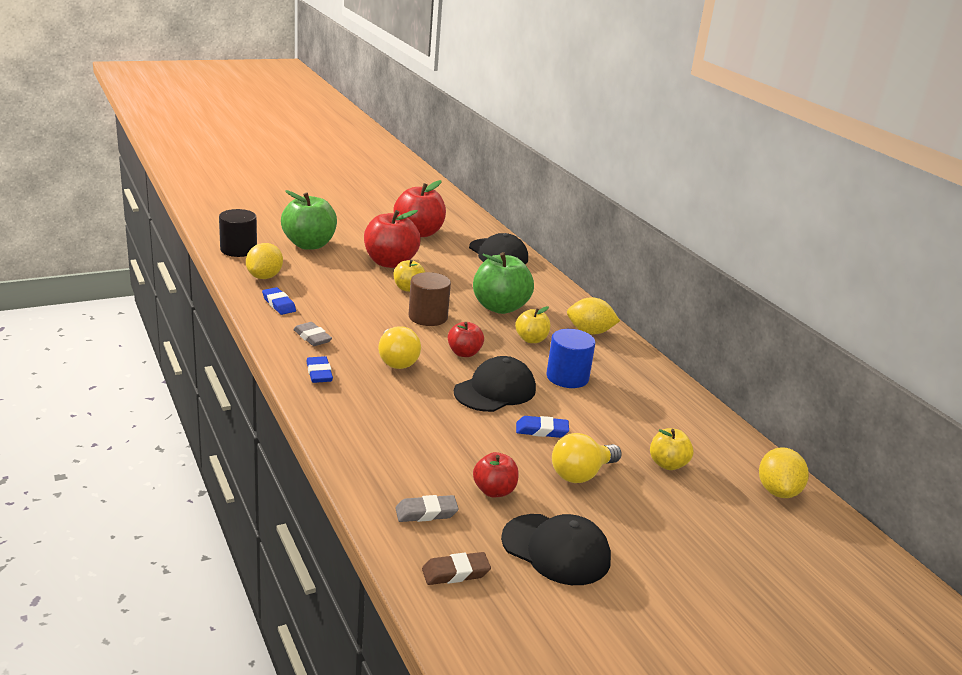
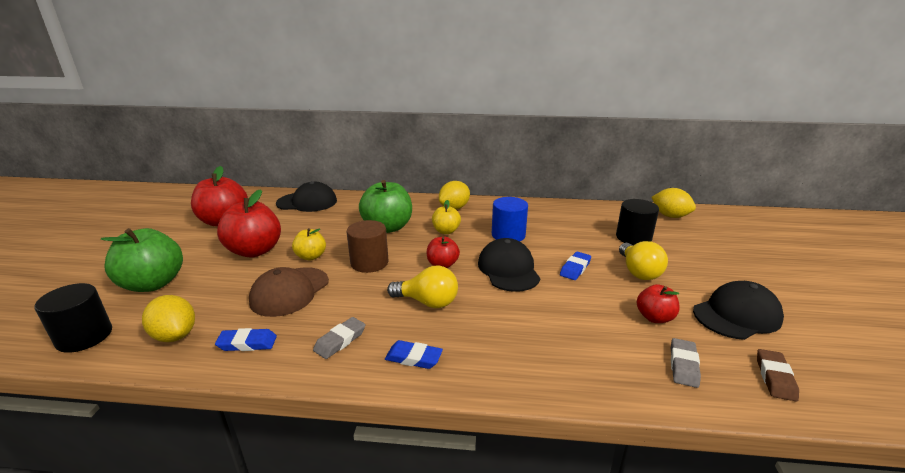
camera: 55 degrees left, 0 degrees up
(312, 337) = (340, 341): grey eraser -> grey eraser turned 45 degrees counterclockwise
(351, 297) = (290, 291): none -> brown cap
(667, 464) = (633, 237): yellow apple -> black cylinder

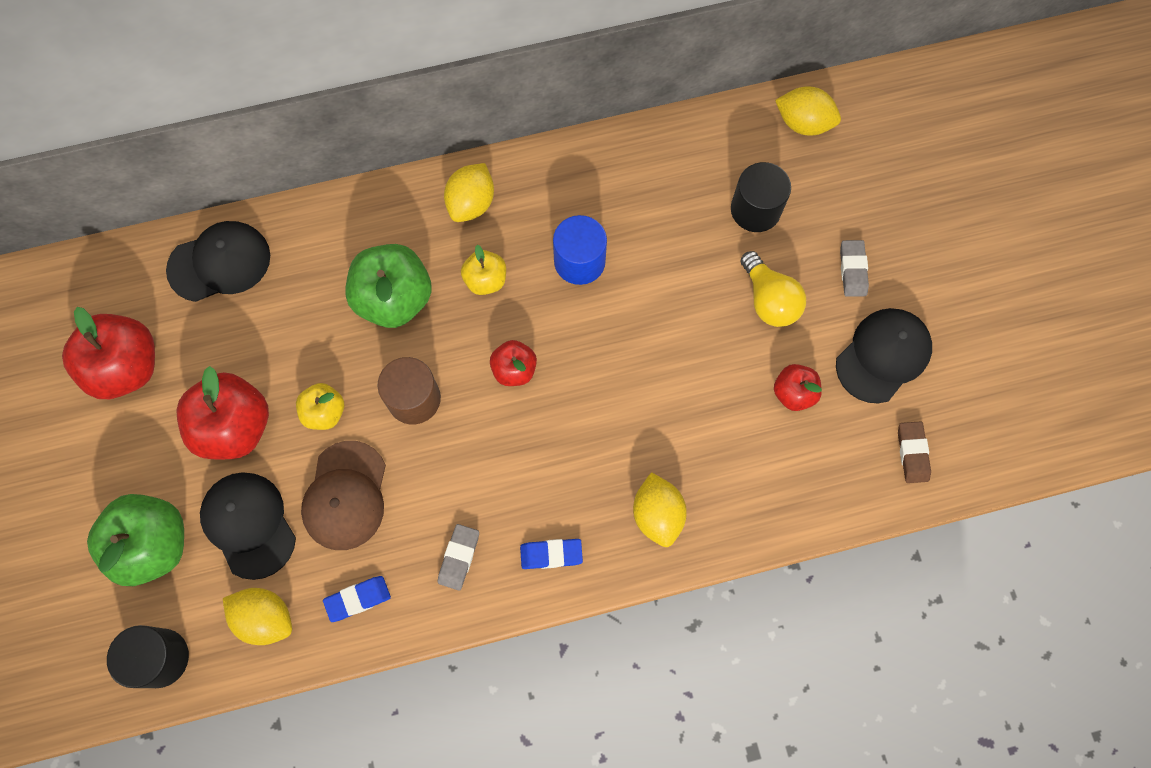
camera: 20 degrees left, 45 degrees up
(427, 302) = (527, 456): yellow light bulb -> none
(508, 269) = (604, 351): black cap -> black cap (249, 524)
(516, 357) = (657, 514): none -> yellow lemon
(575, 268) = (689, 319): blue eraser -> none
(683, 365) = (826, 466): grey eraser -> grey eraser (853, 270)

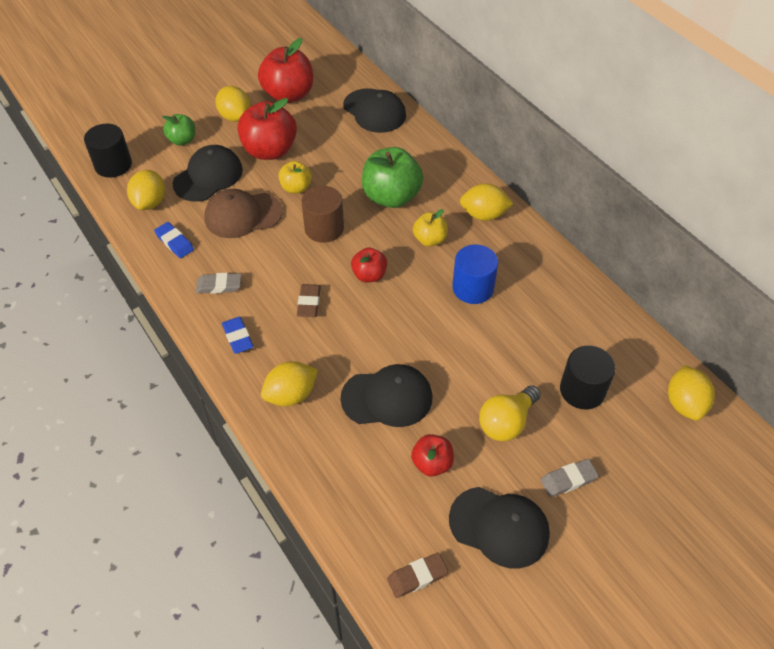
camera: 70 degrees right, 20 degrees down
(137, 456) = (235, 116): none -> yellow lemon
(153, 544) = (182, 140): green apple -> green apple, size x0.55
(530, 454) = (309, 303): none -> brown eraser
(697, 410) = (387, 398): none -> black cap

